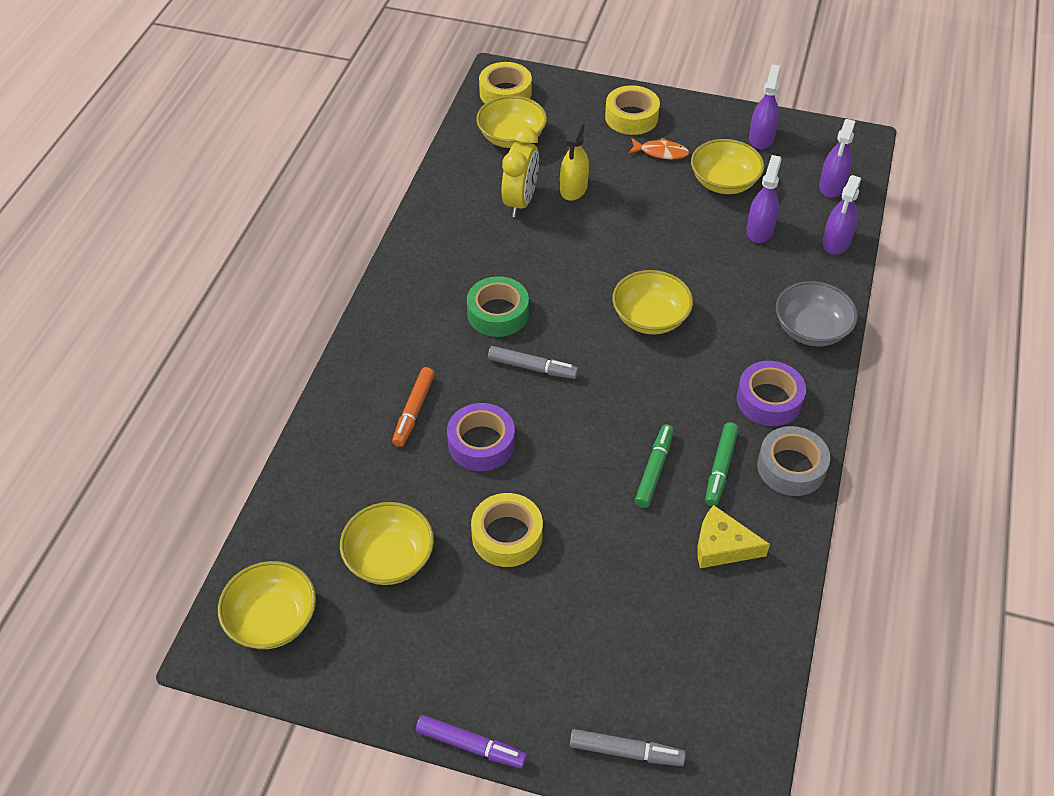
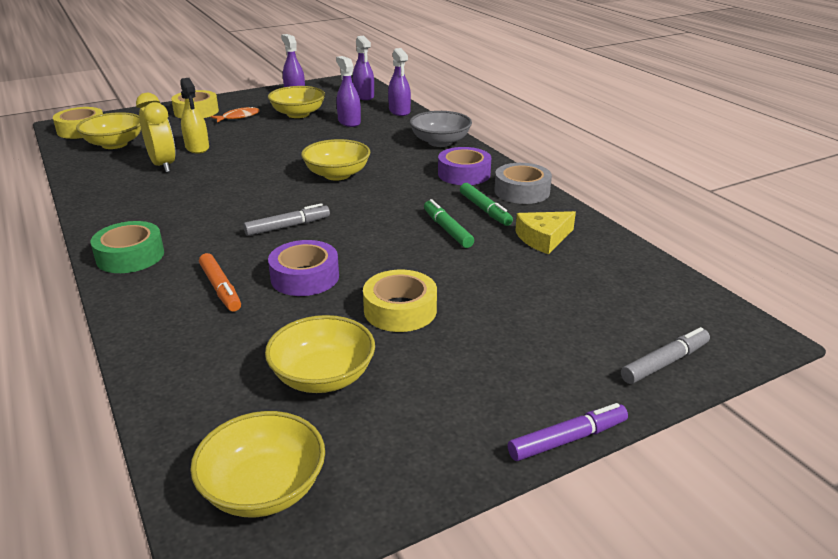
camera: 45 degrees left, 20 degrees down
(498, 313) = (221, 215): green tape -> green tape (130, 256)

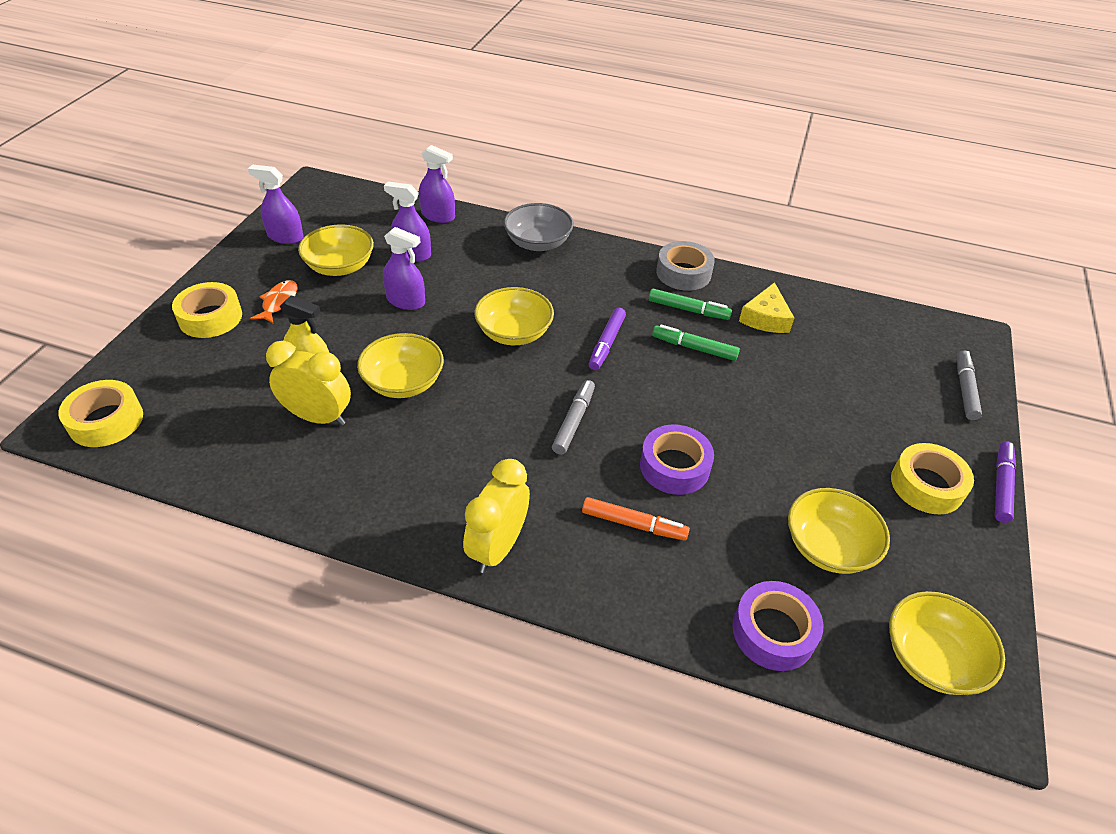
camera: 45 degrees left, 15 degrees up
(114, 144) = (198, 419): yellow bowl -> yellow bowl (403, 382)
(130, 256) = (497, 547): green tape -> yellow clock
(364, 96) = (367, 207): purple spray bottle -> purple spray bottle (406, 301)
(387, 202) = (606, 343): none -> purple marker
(400, 310) = (782, 451): yellow tape -> yellow tape (926, 485)
(464, 174) = (614, 275): purple tape -> purple tape (773, 632)

